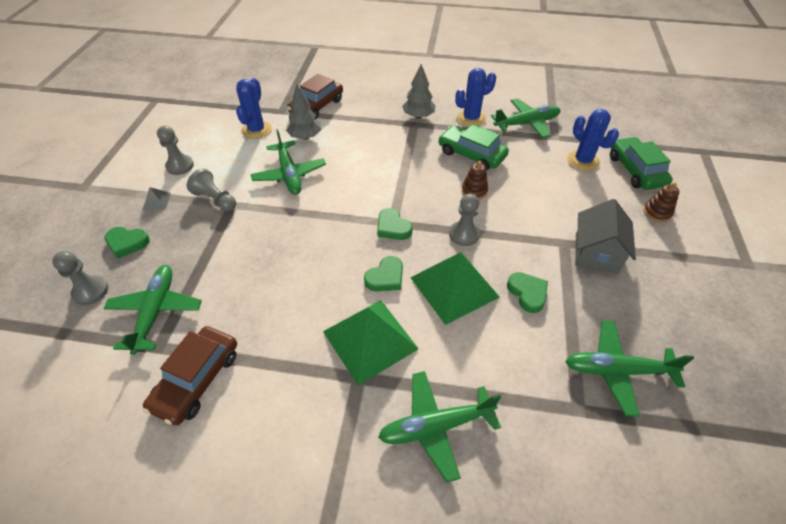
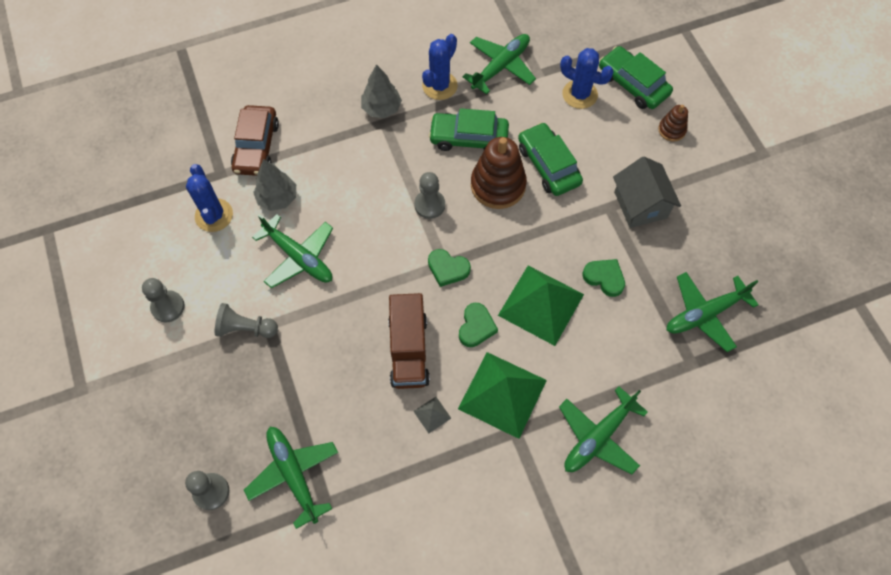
camera: 30 degrees left, 15 degrees up
(127, 243) = (198, 425): green heart -> none
(156, 201) = (183, 363): grey pyramid -> grey pyramid (432, 414)
(197, 379) = (385, 510): brown car -> none
(318, 268) = (409, 350): none -> brown truck
(464, 234) = (517, 243): grey pawn -> grey pawn (429, 205)
(474, 191) = (498, 185): brown stacking toy -> brown stacking toy, size x1.93
(526, 194) = (548, 165): none -> green car

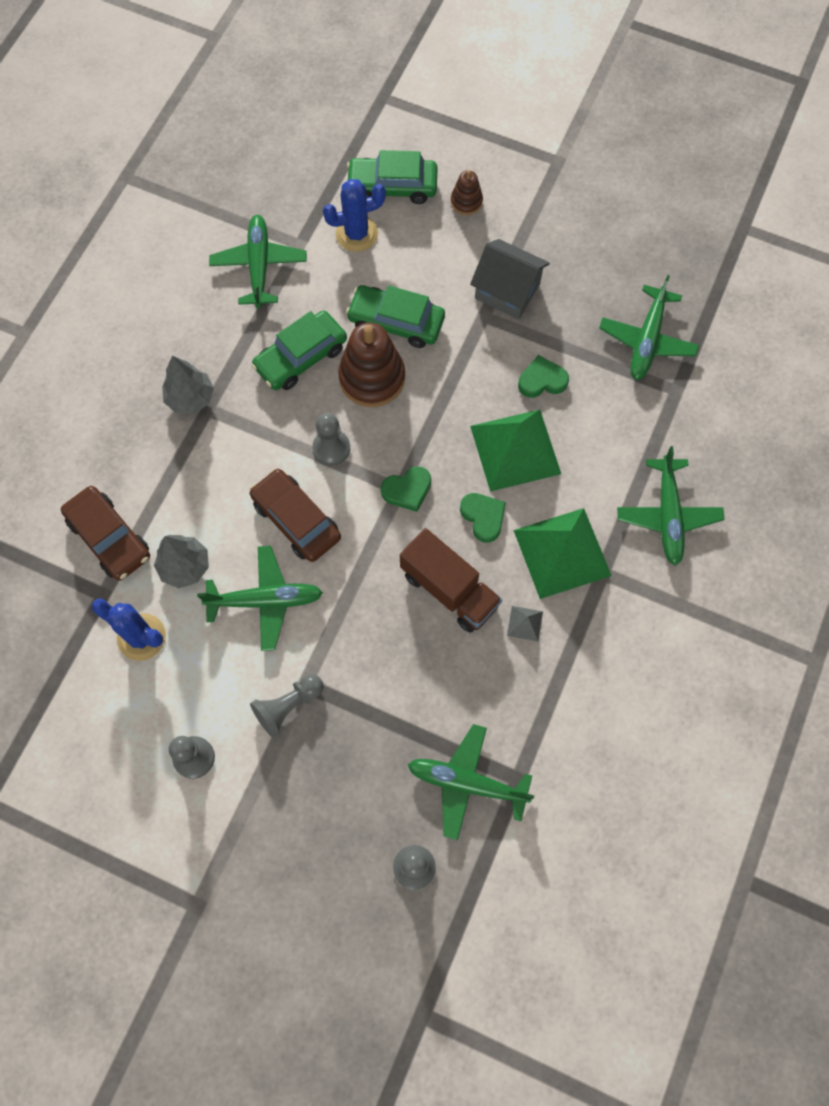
camera: 45 degrees left, 5 degrees up
(365, 228) = (296, 520): none -> brown car
(439, 86) = (222, 331): blue cactus -> none

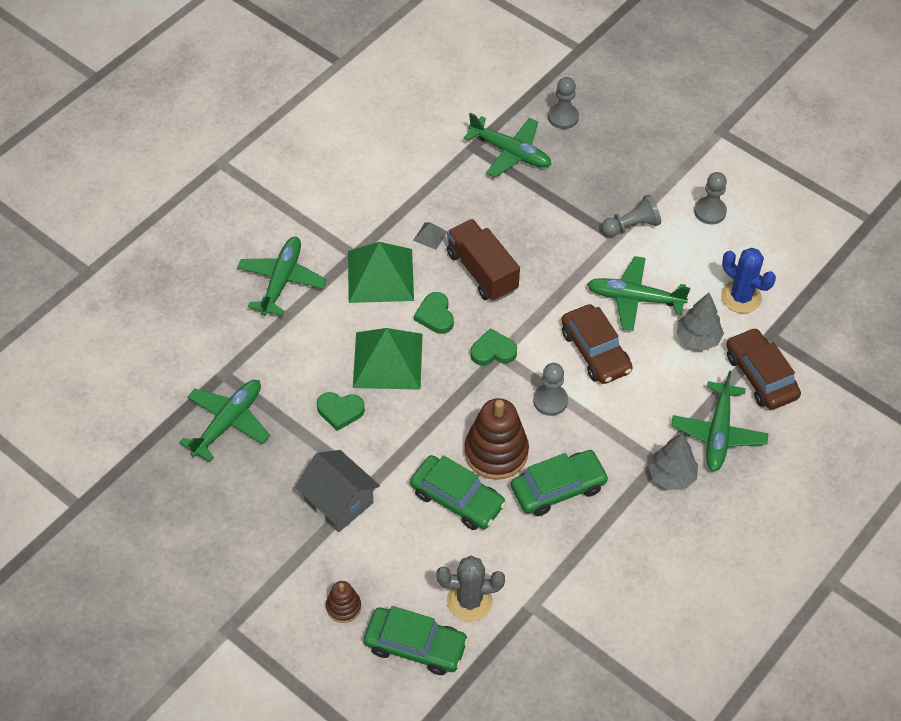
camera: 165 degrees left, 15 degrees down
(259, 266) = (579, 591): green plane -> green plane (718, 433)
(356, 234) = (469, 601): blue cactus -> grey cactus

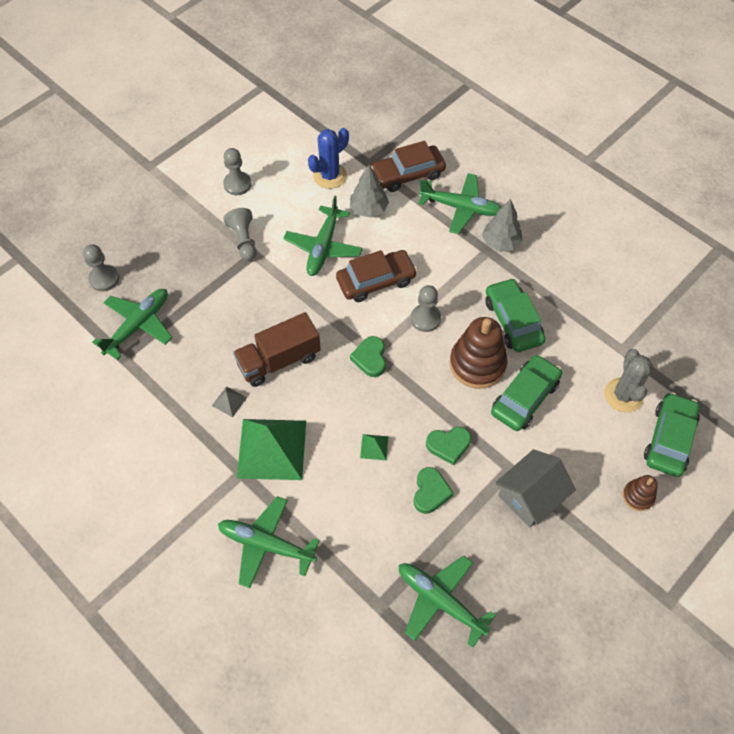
camera: 85 degrees left, 5 degrees up
(388, 360) = (374, 447): green pyramid -> green pyramid, size x0.41
(435, 315) = (325, 403): green heart -> green heart (448, 445)

